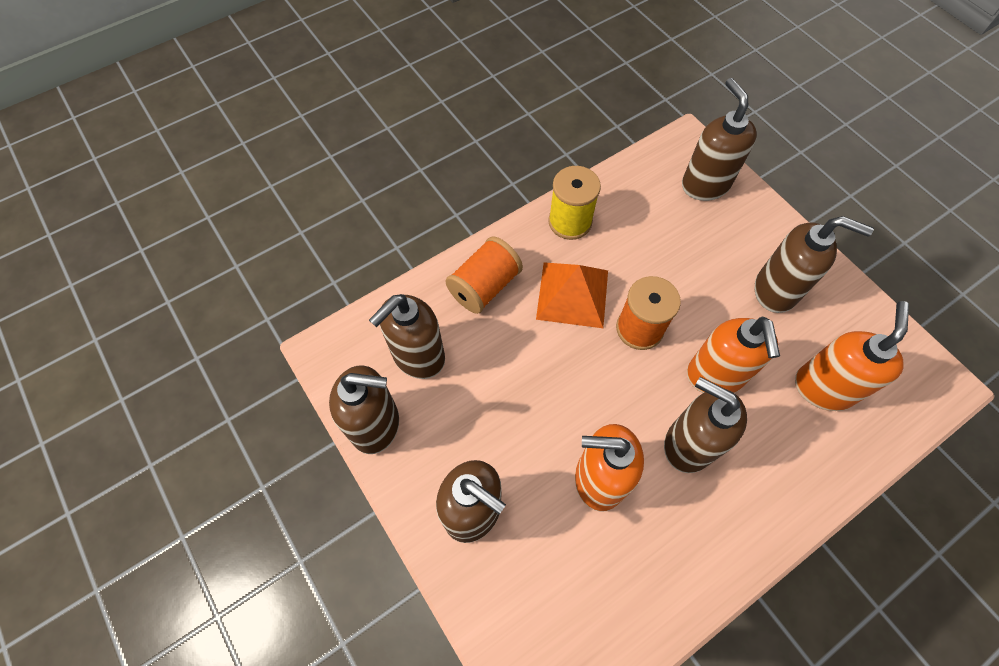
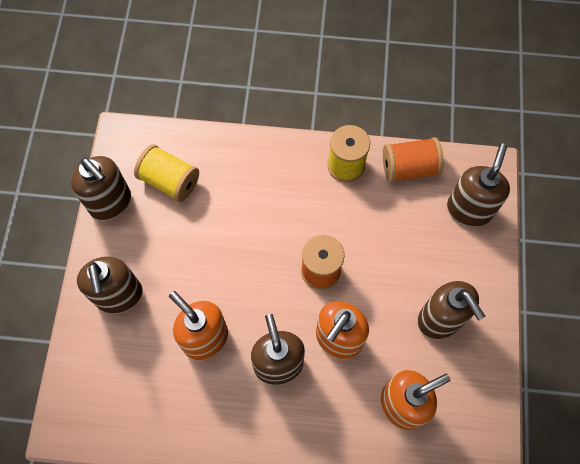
camera: 40 degrees right, 5 degrees up
(418, 356) = (170, 181): brown soap dispenser -> yellow spool
(484, 286) = (249, 167): orange spool -> orange spool (409, 168)
(572, 294) = (299, 215): orange pyramid -> none

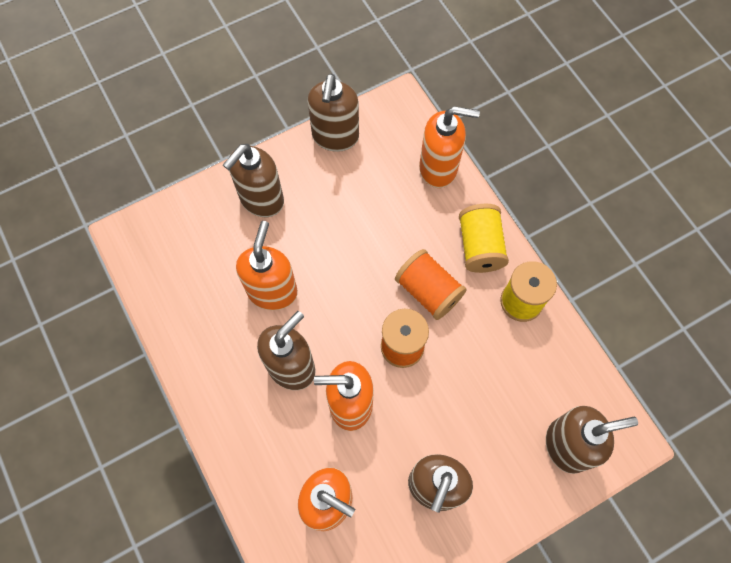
camera: 55 degrees right, 0 degrees up
(170, 181) = (389, 167): yellow spool -> yellow spool (480, 246)
(199, 147) = (438, 168): none -> orange soap dispenser
(409, 168) = (565, 360): orange spool -> orange spool (428, 291)

